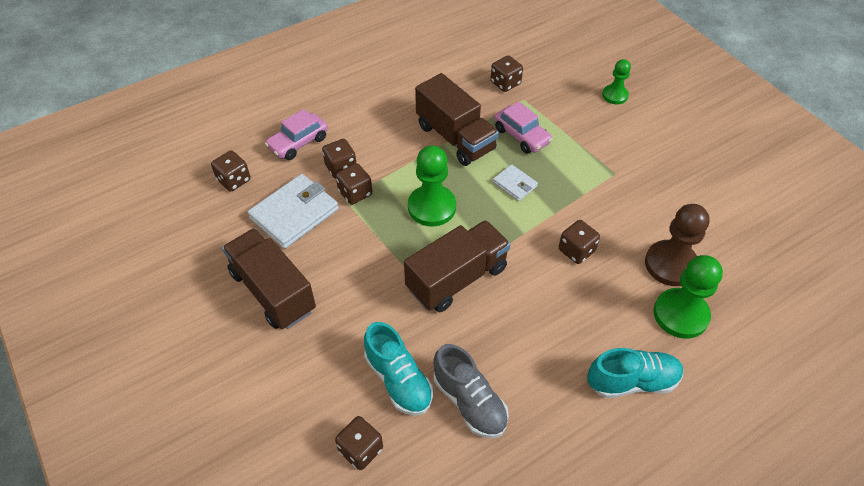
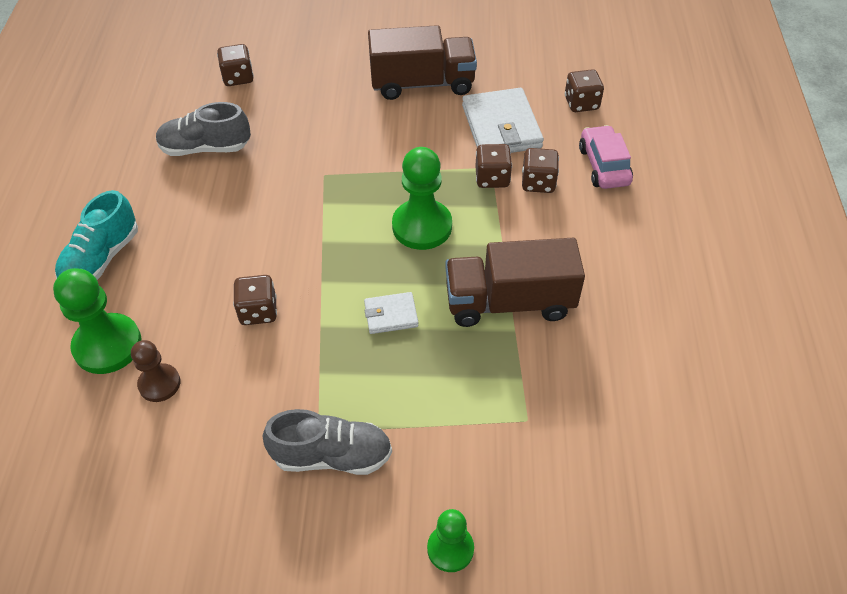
camera: 125 degrees right, 0 degrees up
(398, 380) = (267, 119): turquoise shoe -> none
(457, 278) = (320, 200): brown truck -> none
(505, 83) = (575, 419): brown dice -> none
(521, 135) = (460, 372): pink car -> none
(621, 159) = (332, 455): none -> grey shoe
(670, 264) = (159, 384): brown pawn -> brown pawn, size x0.60

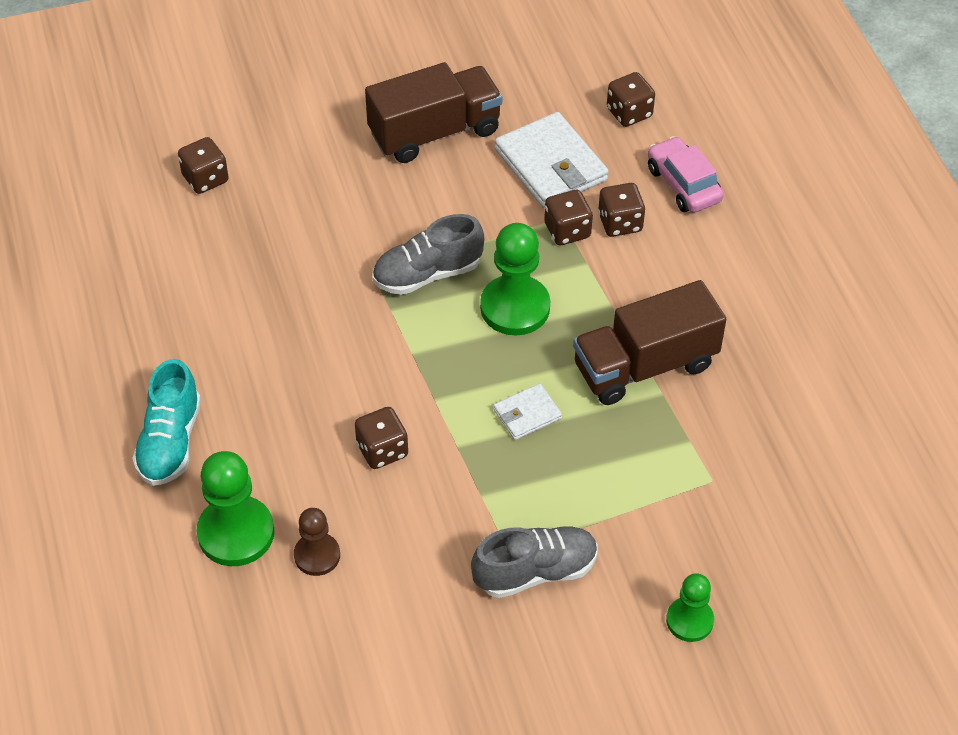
camera: 20 degrees left, 0 degrees up
(205, 148) = (216, 279): grey shoe -> grey shoe (427, 274)

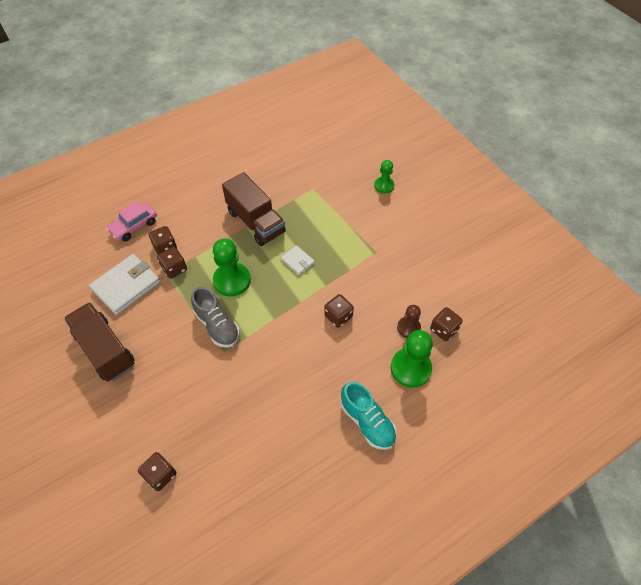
camera: 105 degrees left, 5 degrees up
(170, 442) = (367, 421): turquoise shoe -> turquoise shoe turned 60 degrees clockwise
(535, 571) = (382, 240): grey shoe -> none
(629, 113) = (82, 258): brown dice -> brown dice (443, 329)

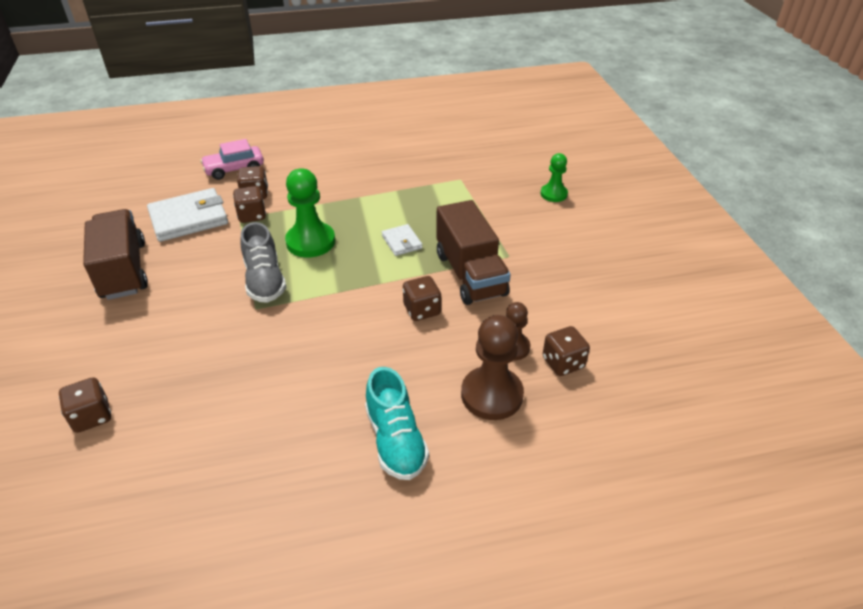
camera: 20 degrees right, 15 degrees down
(256, 222) = (373, 194): brown truck -> brown truck (470, 274)
(410, 368) = (492, 395): green pawn -> brown pawn

